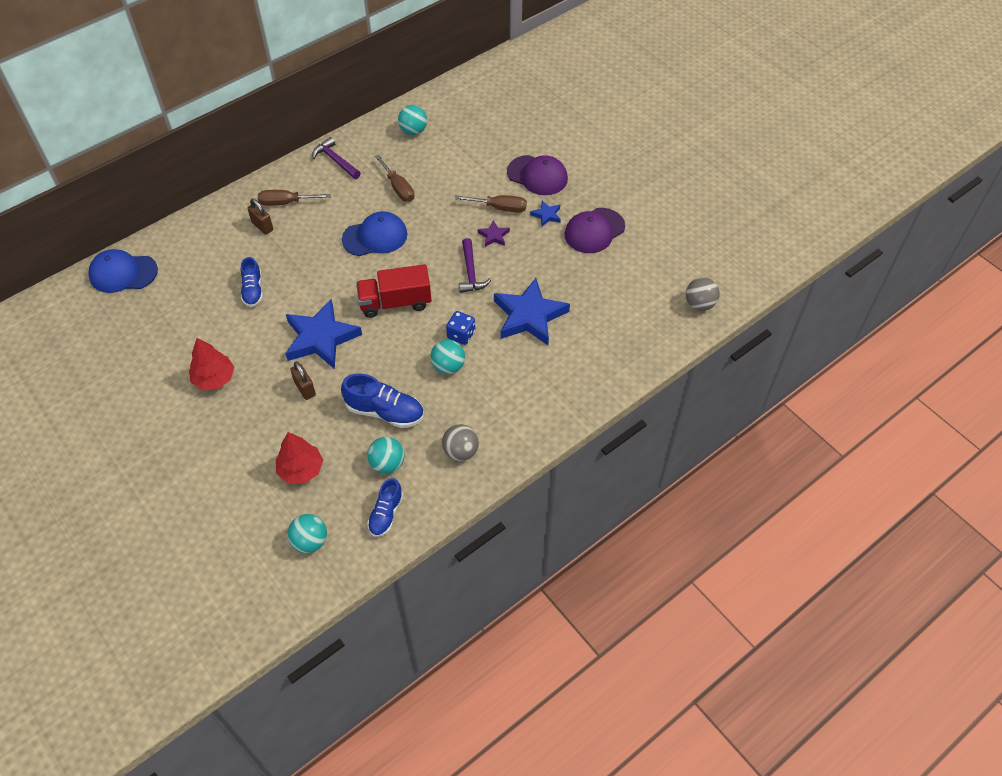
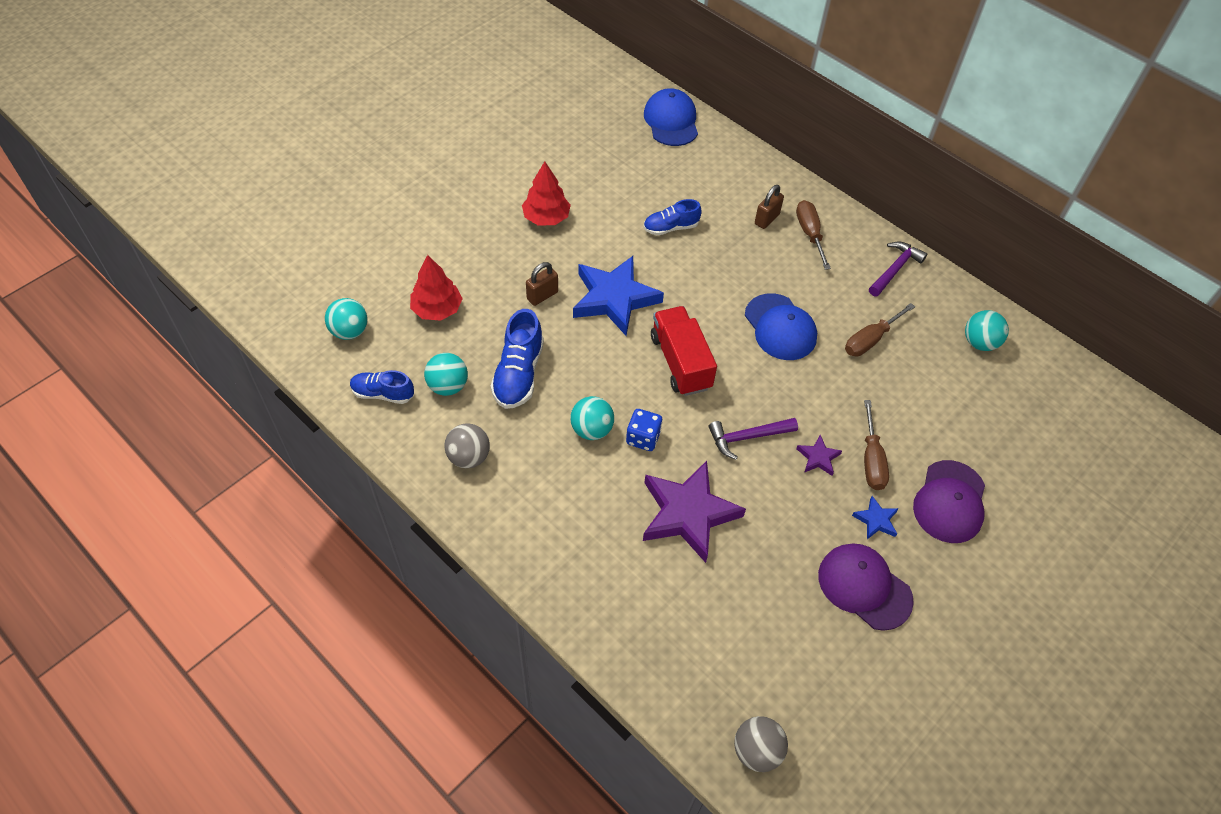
camera: 80 degrees right, 0 degrees up
(529, 316) = (688, 513): blue star -> purple star

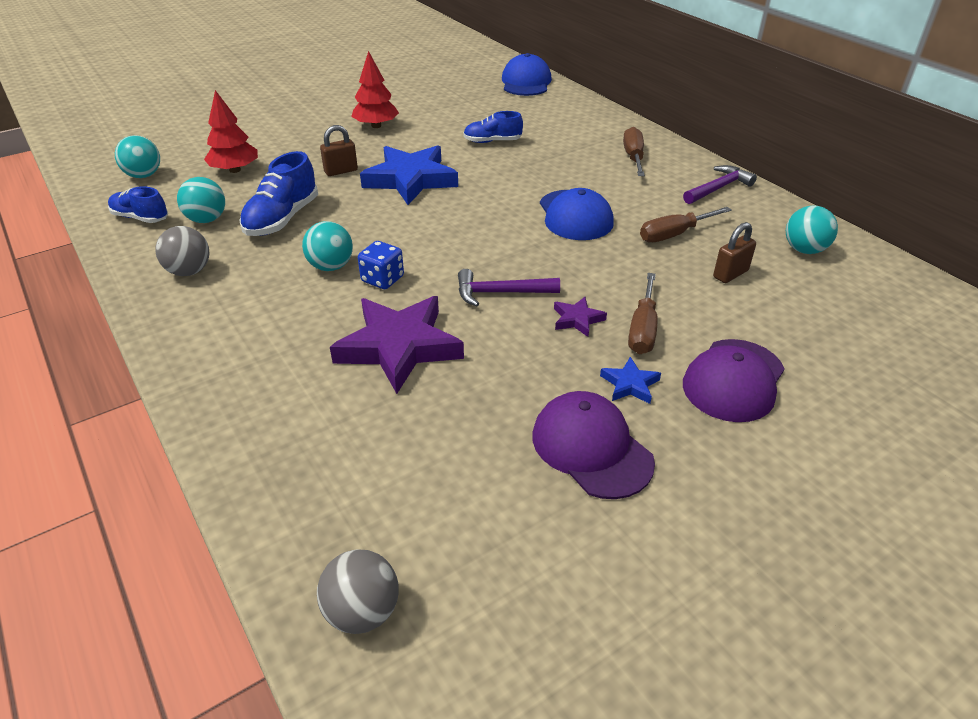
camera: 15 degrees right, 15 degrees down
(680, 362) = (454, 229): red truck -> none
(767, 219) = (592, 144): brown padlock -> brown padlock (730, 274)

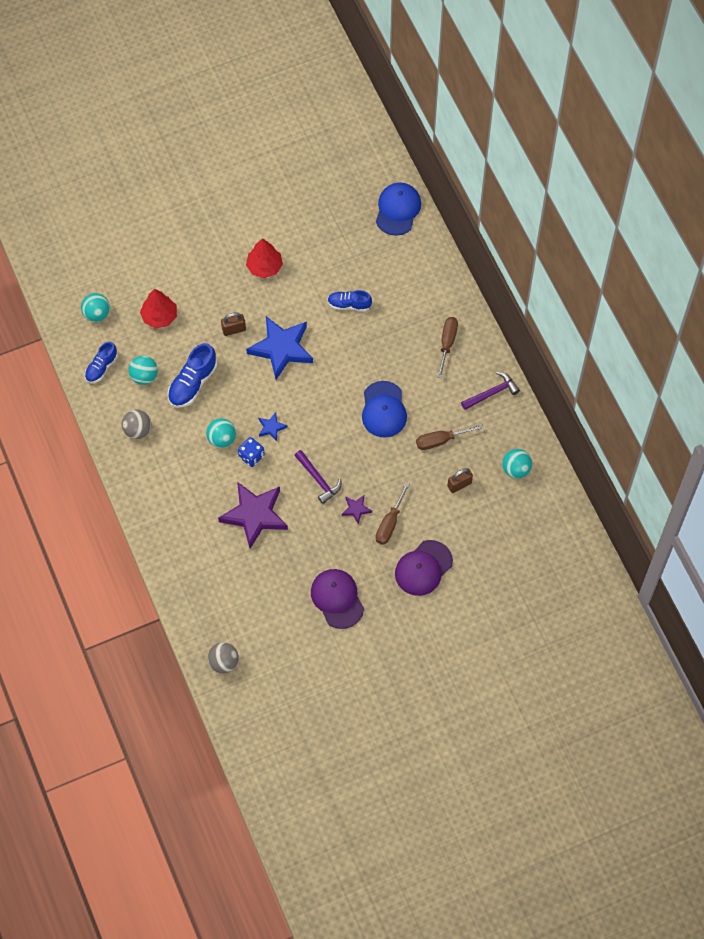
camera: 10 degrees right, 25 degrees up
(140, 218) = (101, 367): blue shoe -> blue shoe turned 90 degrees counterclockwise
(500, 293) = (318, 479): purple hammer -> purple hammer turned 135 degrees counterclockwise
(630, 384) = (369, 562): blue star -> blue star (271, 427)

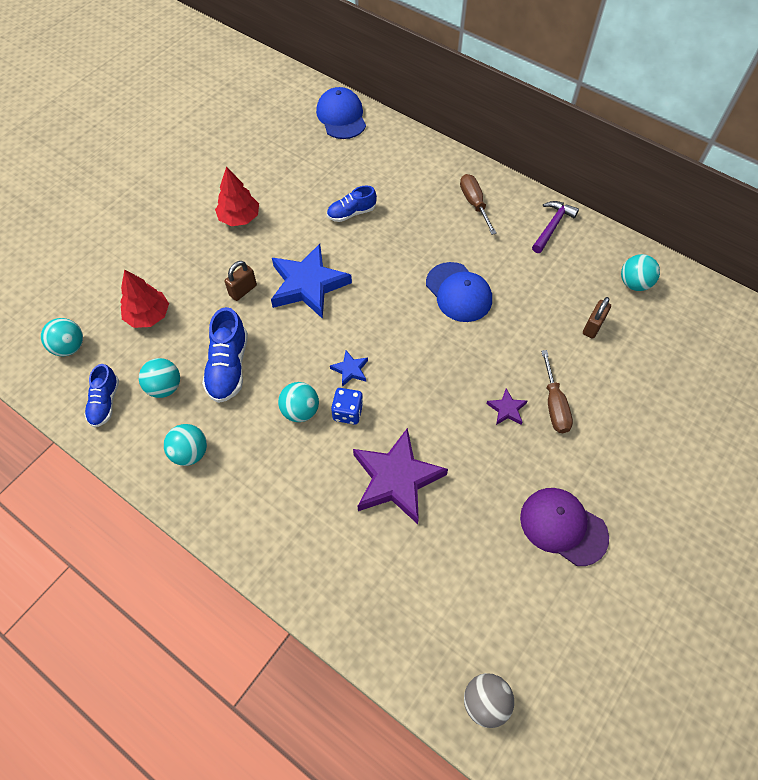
camera: 30 degrees left, 5 degrees down
(137, 430) = (190, 453): grey ball -> turquoise ball
(318, 479) = (441, 399): purple hammer -> none
(423, 568) = (628, 434): purple cap -> none
(441, 440) = (539, 293): brown screwdriver -> none

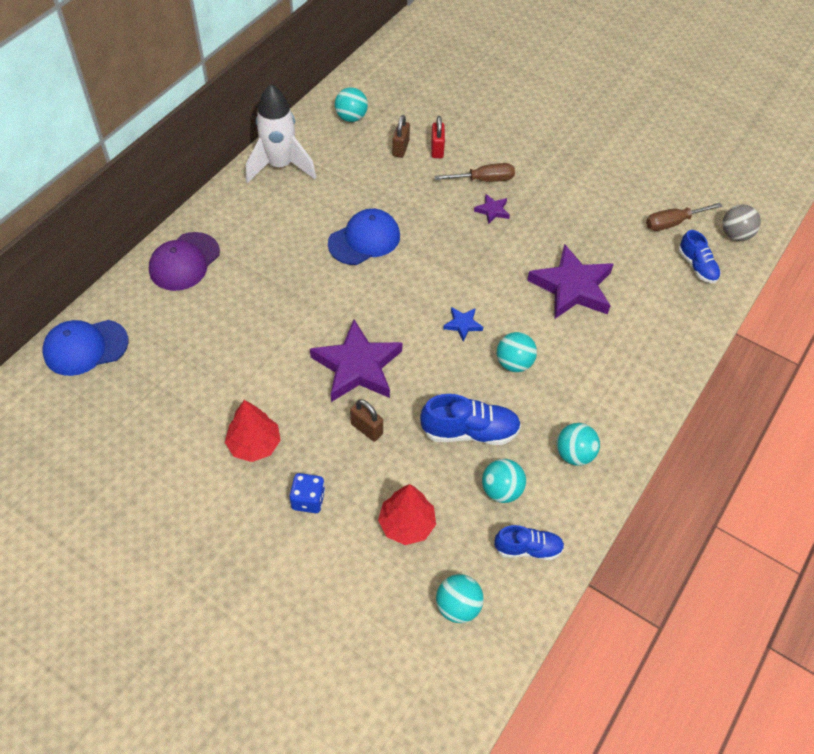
camera: 95 degrees left, 5 degrees down
(308, 285) = (357, 366): blue star -> purple star
(348, 412) = (510, 325): blue dice -> blue dice (308, 500)
(351, 213) = (253, 331): blue shoe -> blue shoe (697, 266)
(474, 203) = (245, 224): brown screwdriver -> brown screwdriver (673, 223)
(552, 226) = (280, 166): purple hammer -> white rocket
(563, 526) = (593, 183): purple cap -> purple cap (184, 262)
(593, 327) = (400, 148): brown padlock -> brown padlock turned 75 degrees clockwise
(597, 361) = (437, 149): none -> red padlock

